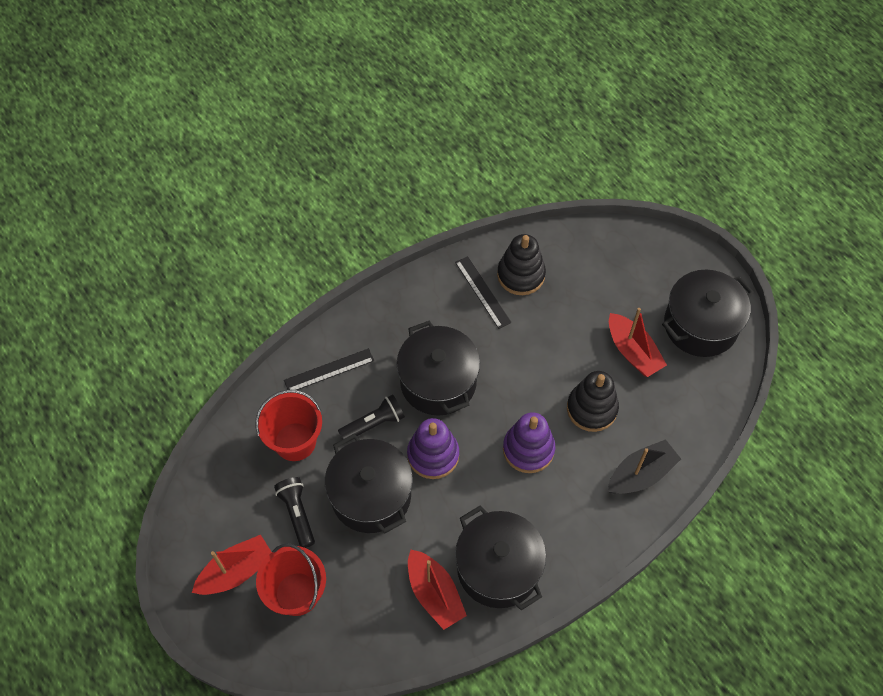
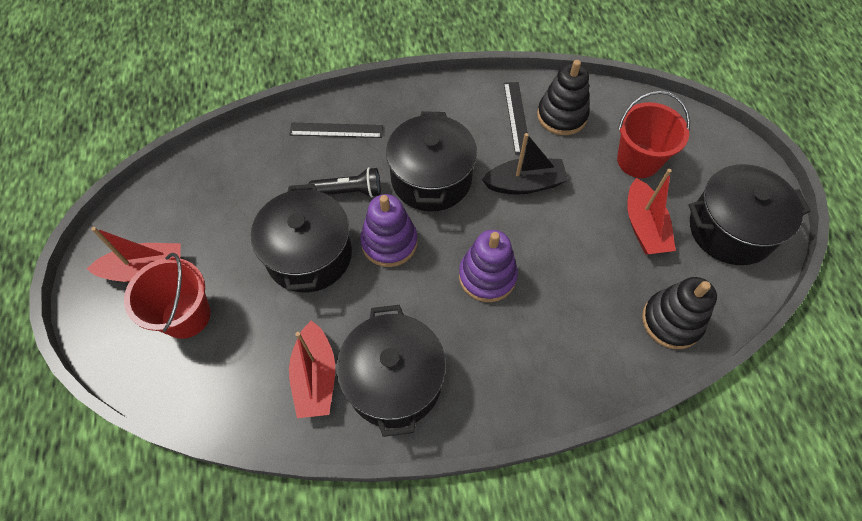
camera: 25 degrees right, 0 degrees up
(295, 441) = (269, 178): red bucket -> red bucket (638, 160)
(297, 514) = (232, 242): black flashlight -> none
(592, 408) = (573, 264): black stacking toy -> black stacking toy (671, 321)
(641, 474) = (596, 351): black boat -> black boat (525, 184)

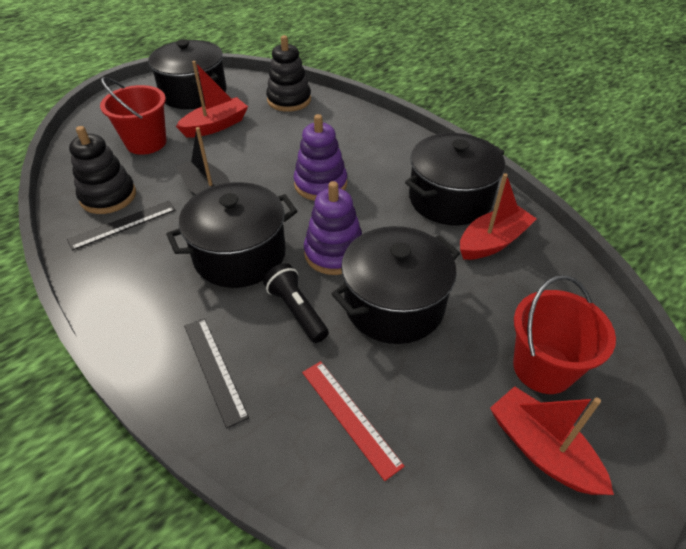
camera: 120 degrees left, 15 degrees down
(249, 183) = (350, 416): none -> red ruler

